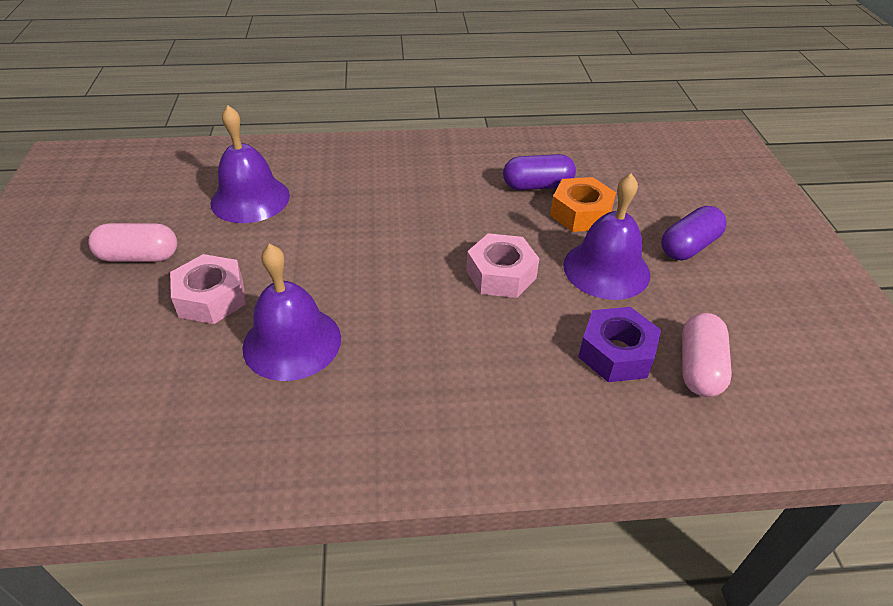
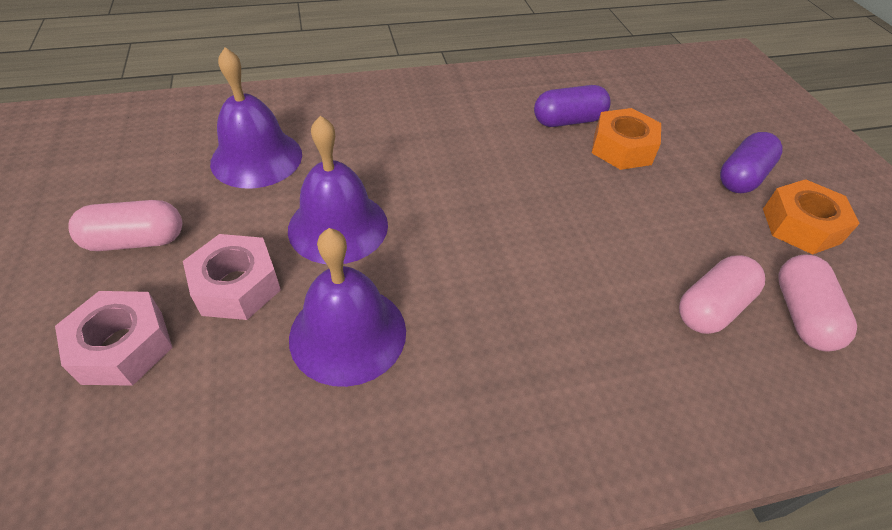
camera: 10 degrees left, 5 degrees up
(501, 274) = (561, 225): pink nut -> pink nut (123, 347)
(606, 269) = (669, 209): purple bell -> purple bell (338, 226)
(616, 353) = (712, 307): purple nut -> pink capsule
(729, 293) = (801, 226): none -> orange nut

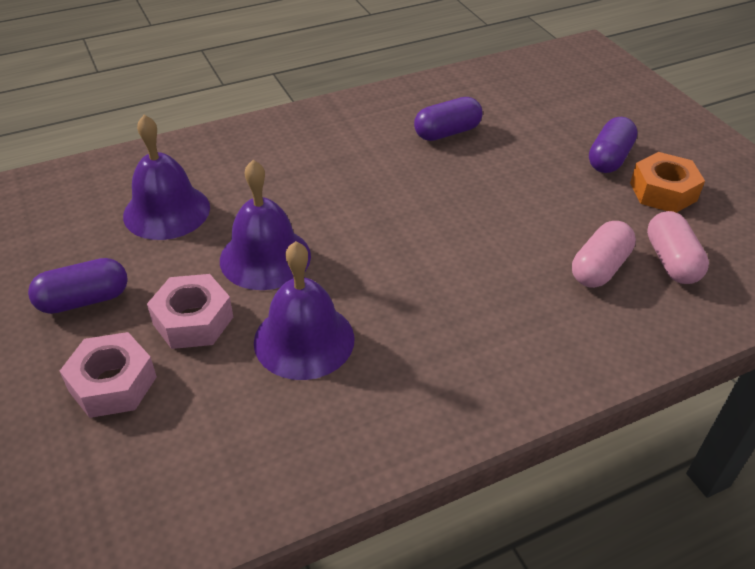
camera: 10 degrees left, 5 degrees down
(136, 241) = (84, 300): pink capsule -> purple capsule
(622, 148) = (501, 150): orange nut -> none

